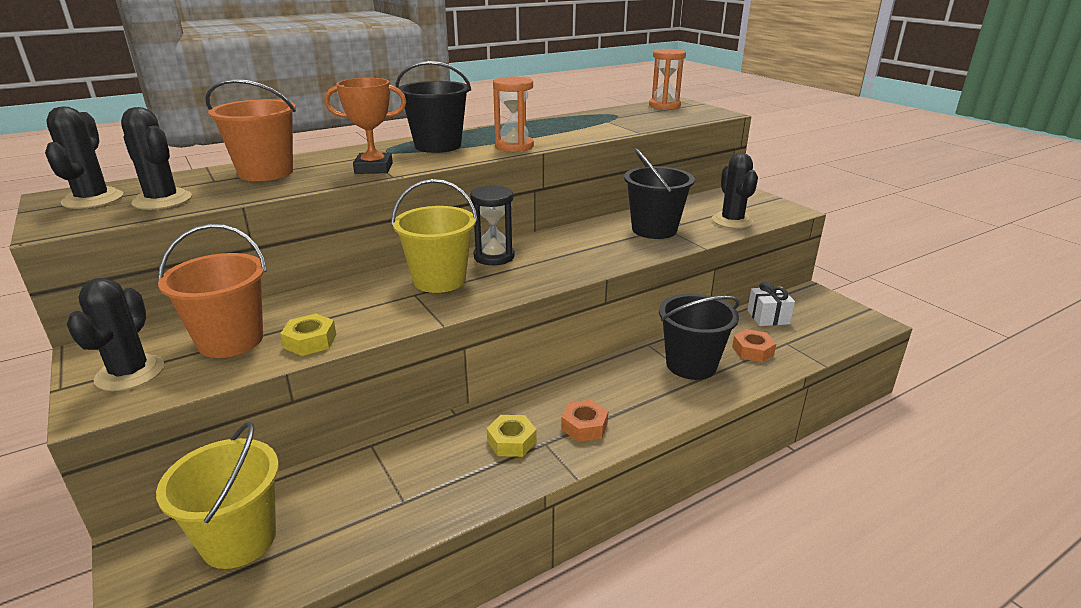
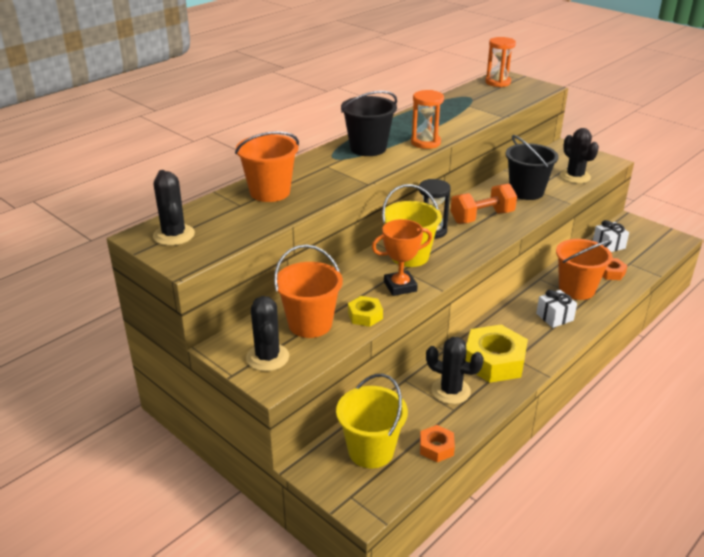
camera: 15 degrees left, 5 degrees up
(162, 200) = (228, 229): black cactus -> black cactus (451, 391)
(374, 168) = (345, 178): orange trophy -> orange trophy (400, 286)
(511, 441) = (494, 361): yellow nut -> yellow nut, size x1.96
(572, 250) = (482, 217): none -> orange dumbbell
(584, 426) = (533, 343): orange nut -> orange nut (436, 447)
(637, 396) = (554, 317): none -> white gift
(691, 365) = (576, 289): black bucket -> orange bucket

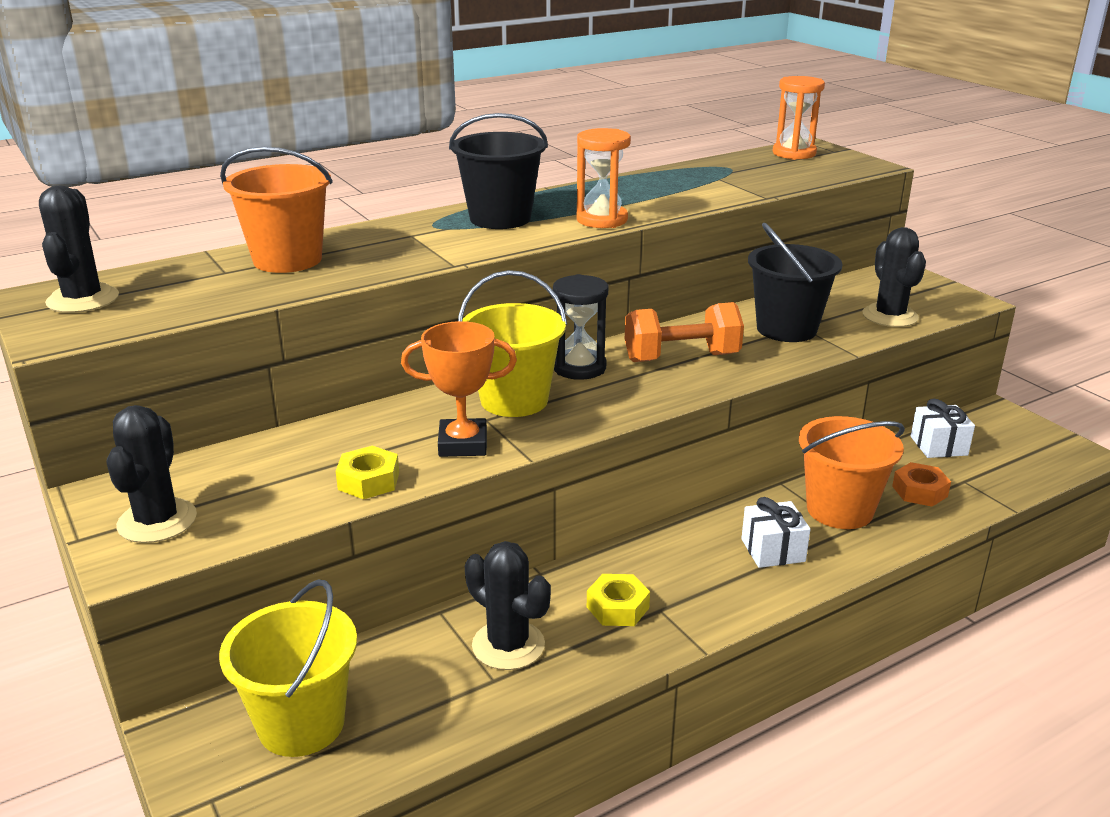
camera: 15 degrees right, 5 degrees down
(310, 324) = (268, 480): orange bucket -> none
(436, 447) = (419, 742): orange nut -> none
(494, 361) = (617, 607): yellow nut -> yellow nut, size x0.51

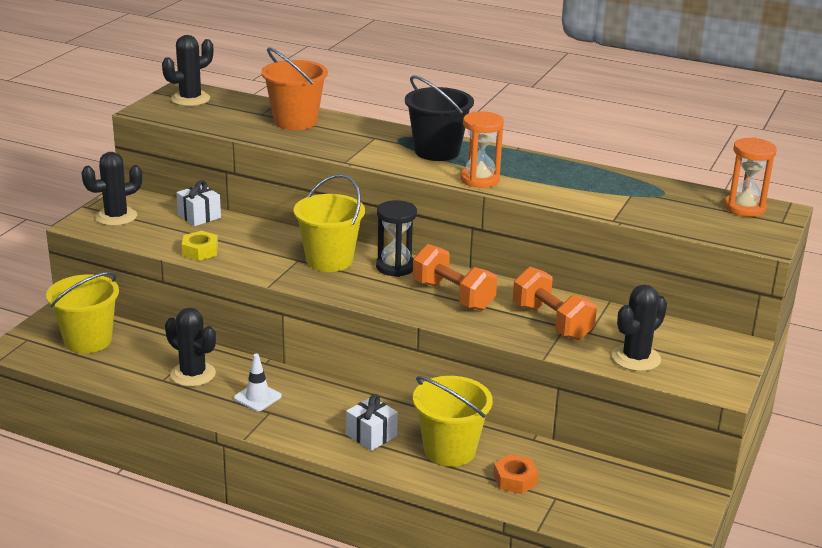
camera: 55 degrees right, 0 degrees up
(463, 444) = (263, 262): orange trophy -> none
(508, 645) = (193, 374): black cactus -> black cactus turned 60 degrees counterclockwise
(617, 607) = (257, 397): yellow nut -> white traffic cone
(786, 329) = (552, 322): black bucket -> orange dumbbell
(839, 510) = (450, 450): orange bucket -> yellow bucket
(938, 446) = (596, 476): white gift -> white gift (199, 216)

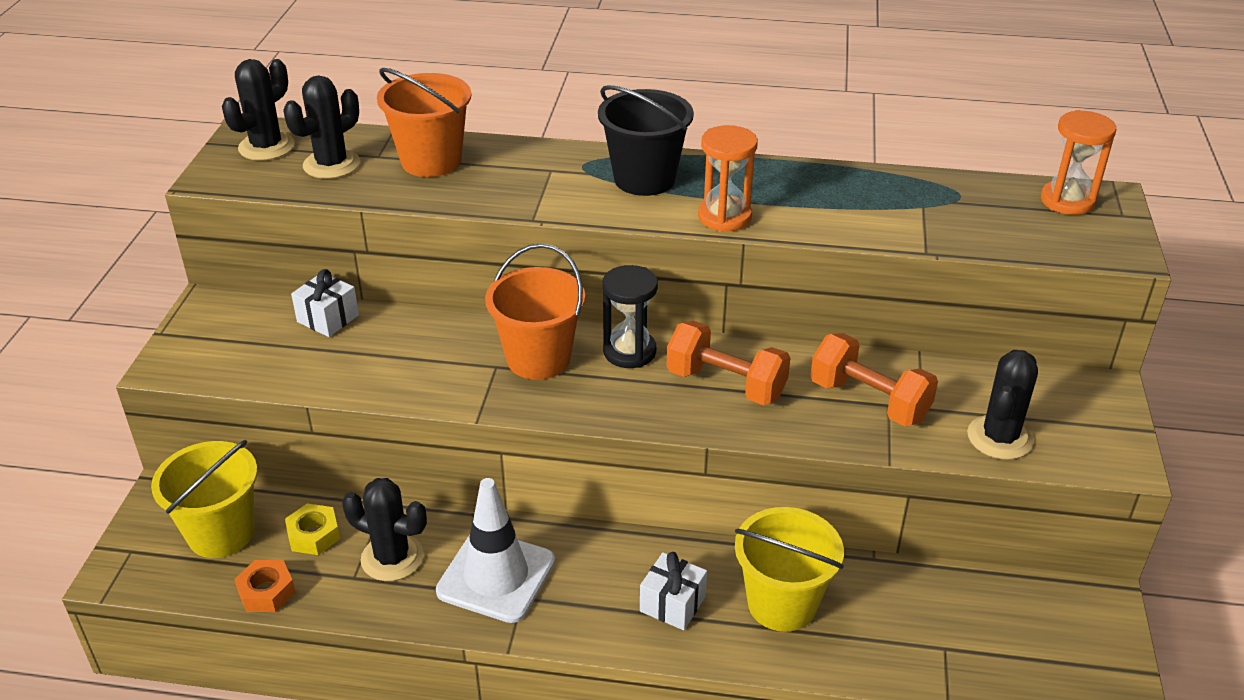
camera: 15 degrees left, 10 degrees up
(116, 217) = (210, 343): black cactus -> black cactus (331, 164)
(200, 251) = (355, 379): yellow nut -> yellow nut (314, 535)
(257, 397) = (496, 576): white traffic cone -> white traffic cone, size x1.90
(329, 260) = (538, 358): yellow bucket -> orange bucket
(515, 479) = (883, 631): orange nut -> orange nut (266, 592)

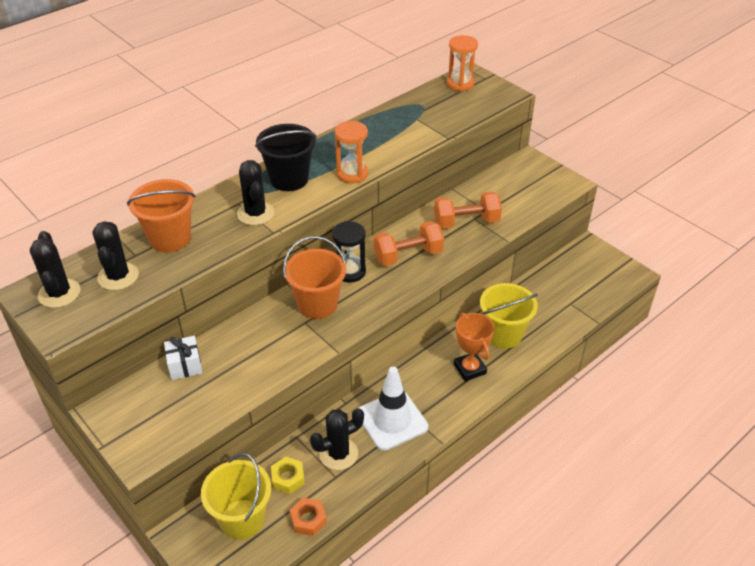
camera: 50 degrees left, 5 degrees up
(672, 604) = (470, 369): white gift -> orange trophy
(999, 438) = (525, 203): black cactus -> black cactus (255, 213)

